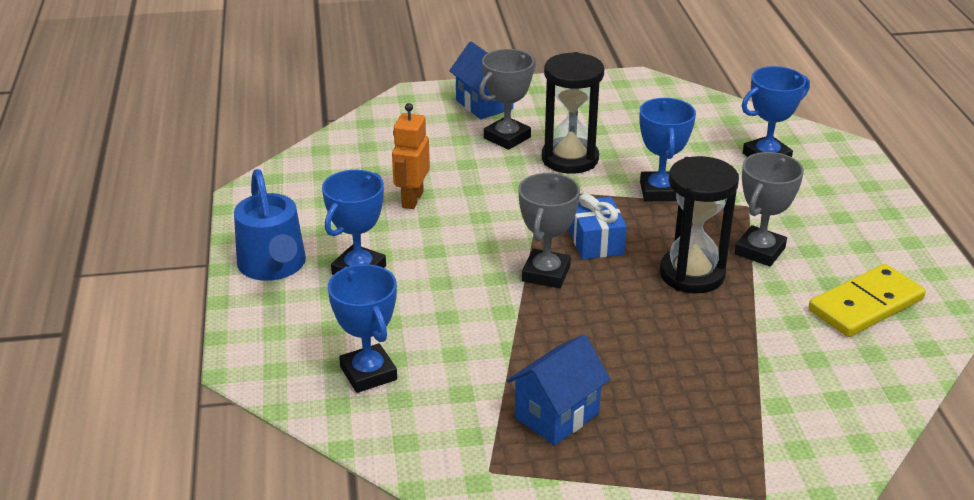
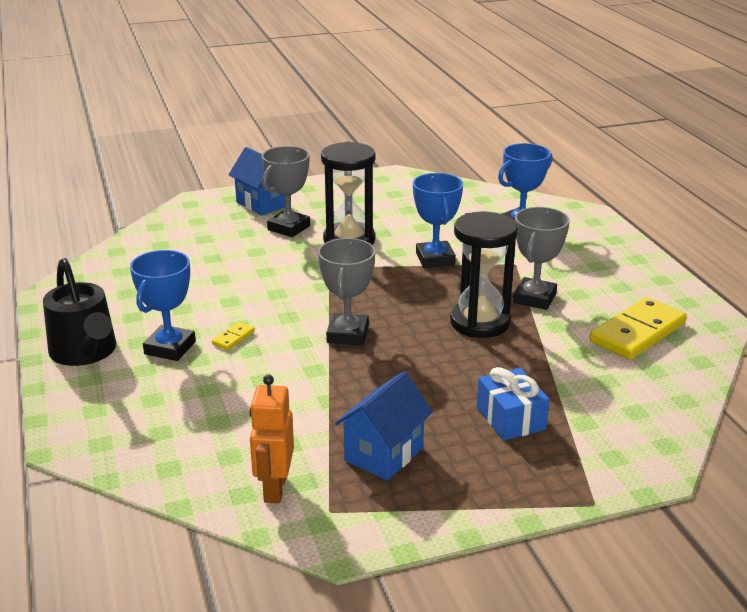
camera: 10 degrees left, 5 degrees down
(273, 266) = (85, 352): blue watering can -> black watering can
(368, 373) = (194, 437): blue trophy -> none
(412, 199) = (210, 284): orange robot -> orange robot (274, 489)
(426, 265) = (233, 338): none -> yellow domino
(595, 242) = (387, 304): blue gift -> blue gift (510, 418)

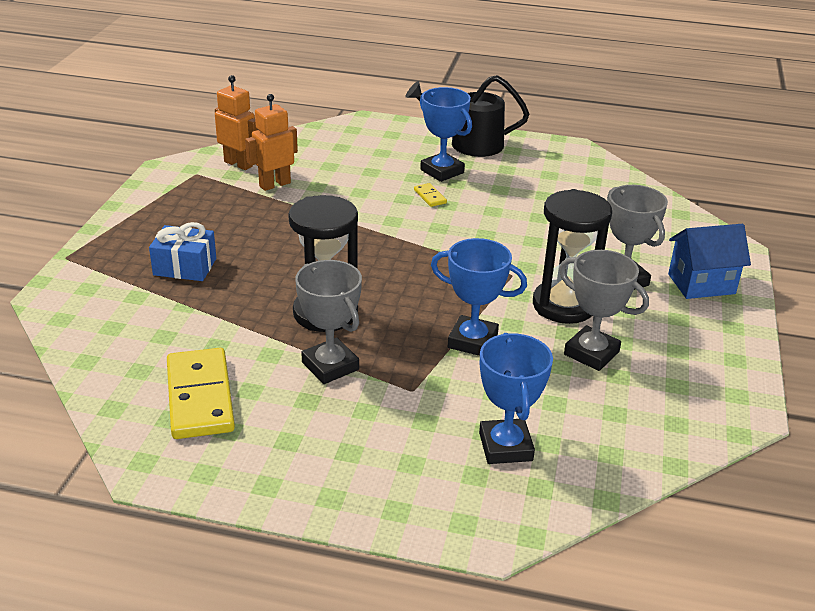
camera: 120 degrees right, 5 degrees up
(299, 439) = (274, 184): none -> orange robot
(348, 334) = (381, 243): grey trophy -> grey trophy (591, 353)
(384, 454) = (219, 206): blue house -> none

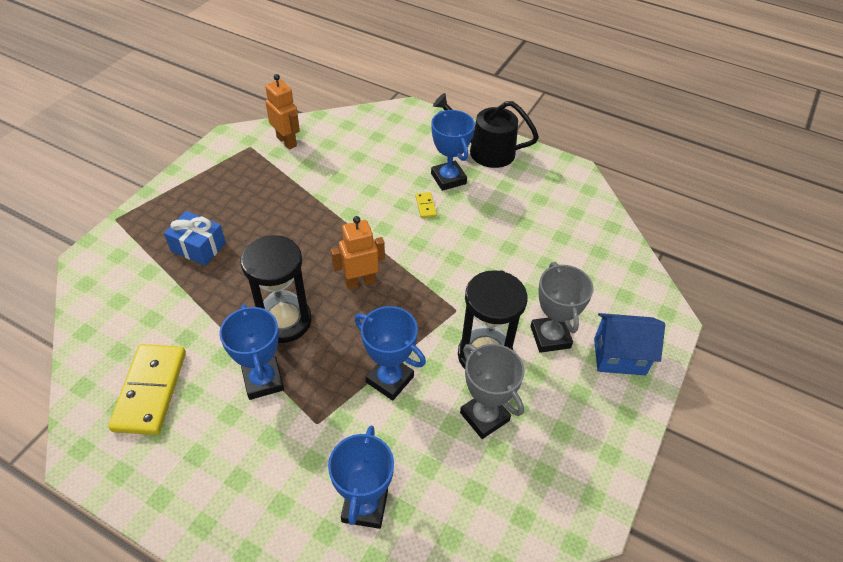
camera: 15 degrees right, 15 degrees up
(274, 184) = (305, 169): orange robot -> orange robot (360, 282)
(330, 366) = (263, 381): grey trophy -> blue trophy

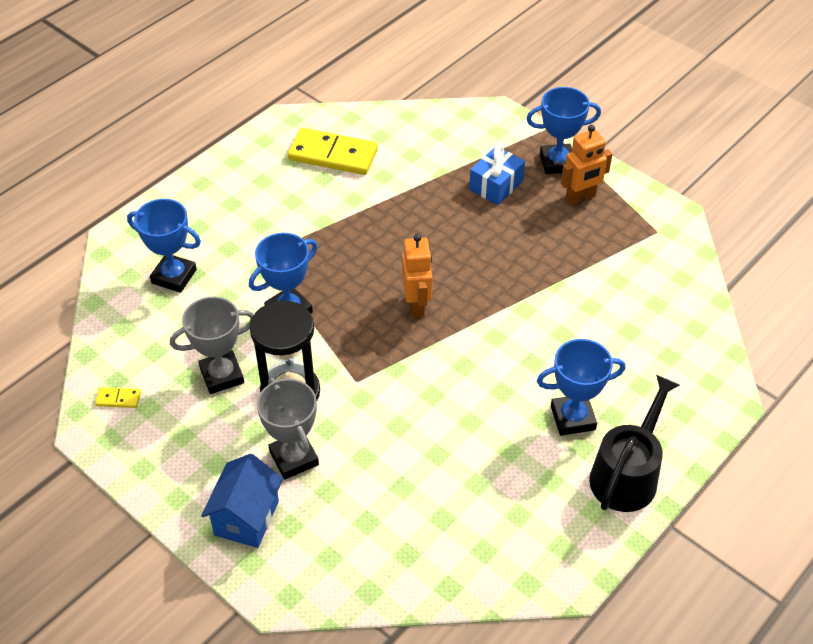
camera: 105 degrees right, 0 degrees up
(263, 381) = (318, 223): blue trophy -> blue trophy (557, 162)
(284, 321) = (382, 242): black hourglass -> none
(287, 141) = (663, 265): orange robot -> orange robot (580, 197)
(425, 206) = (524, 383): yellow domino -> yellow domino (118, 399)
(550, 337) = (294, 458): grey trophy -> grey trophy turned 60 degrees clockwise

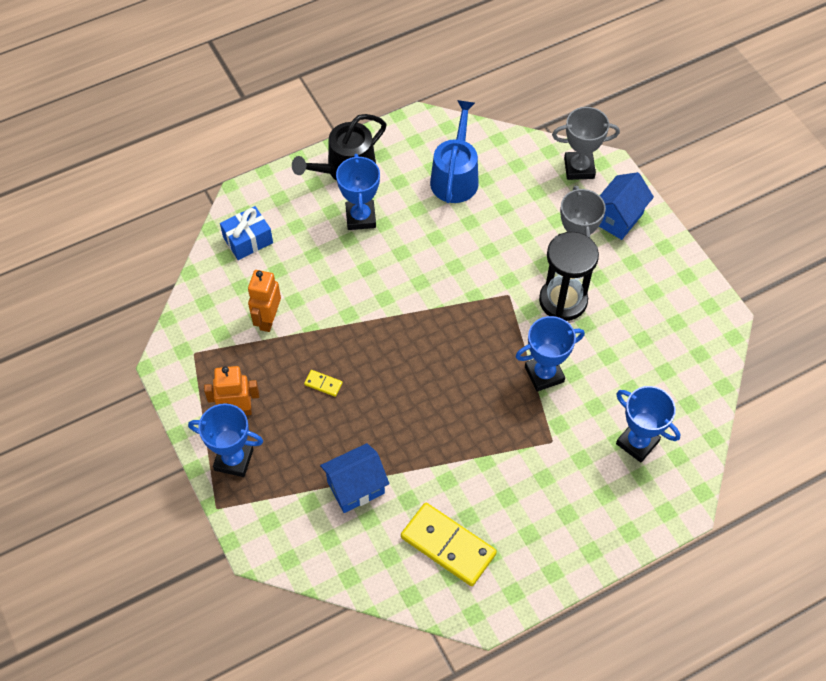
camera: 160 degrees left, 10 degrees up
(118, 399) = (700, 336): yellow domino -> yellow domino (323, 384)
(222, 375) = (613, 331): grey trophy -> grey trophy (579, 168)
(417, 305) = (434, 346): orange robot -> orange robot (268, 319)
(435, 172) = (356, 487): none -> blue house
(482, 509) = (455, 177): none -> blue watering can
(496, 185) = (306, 451): blue gift -> blue gift (248, 240)
(572, 418) = (360, 217): blue trophy -> blue trophy turned 75 degrees clockwise

